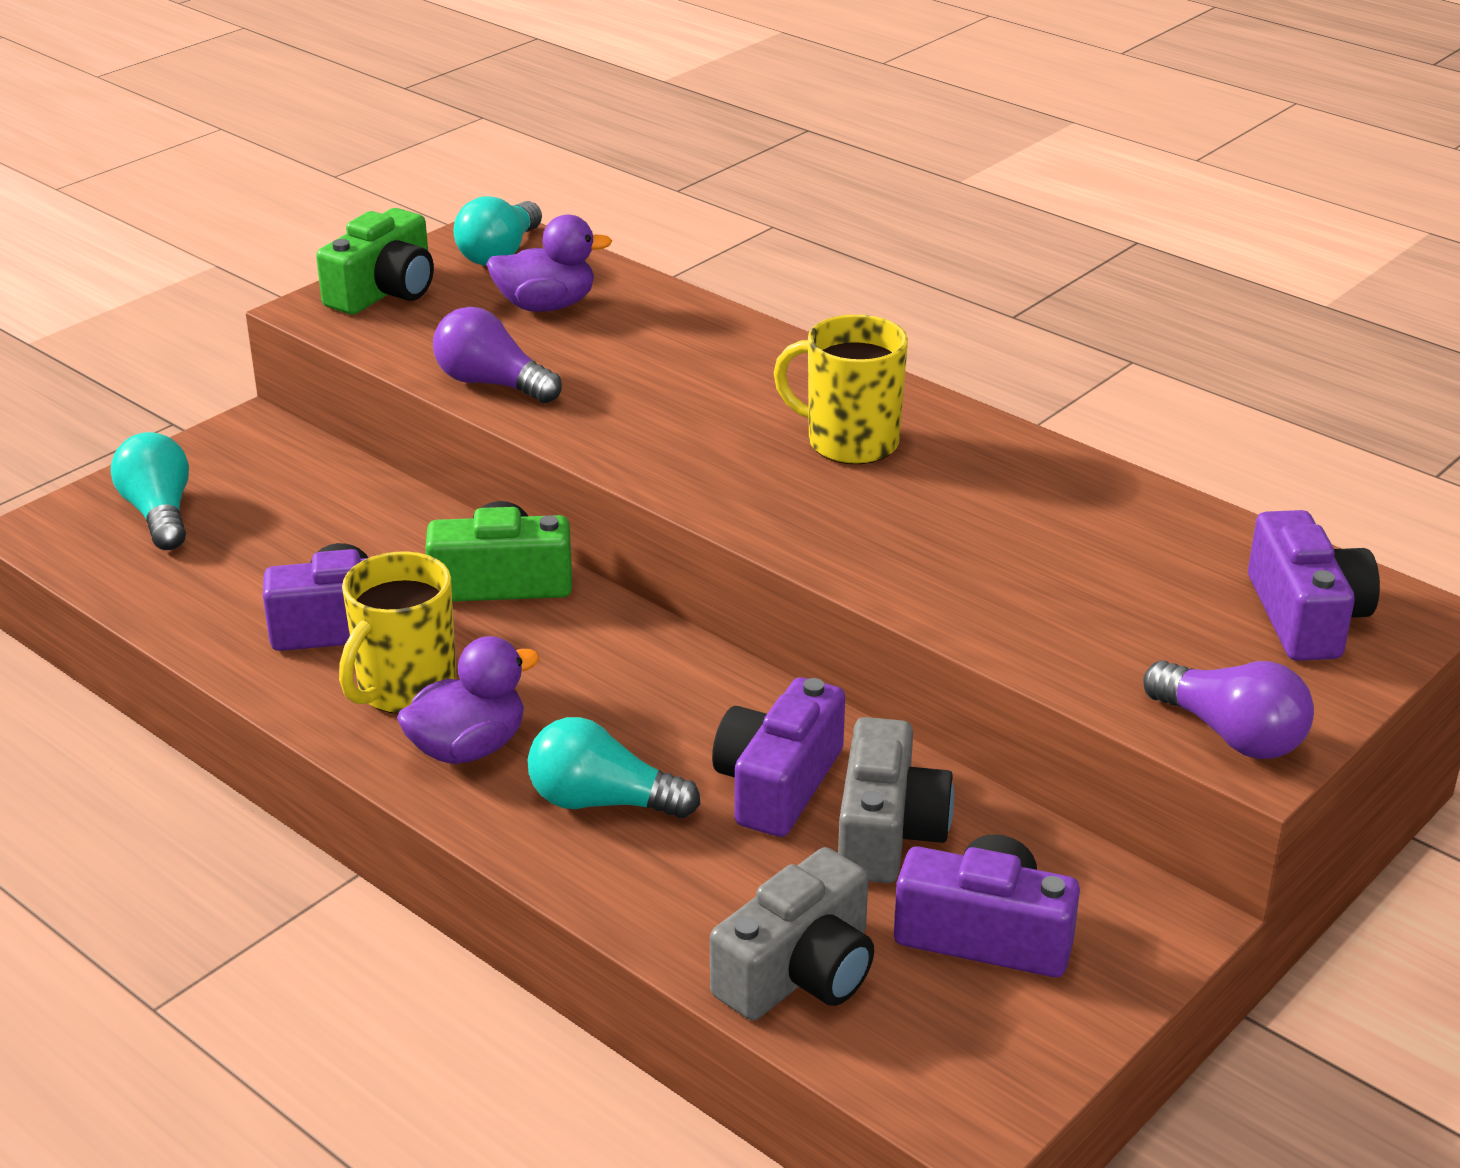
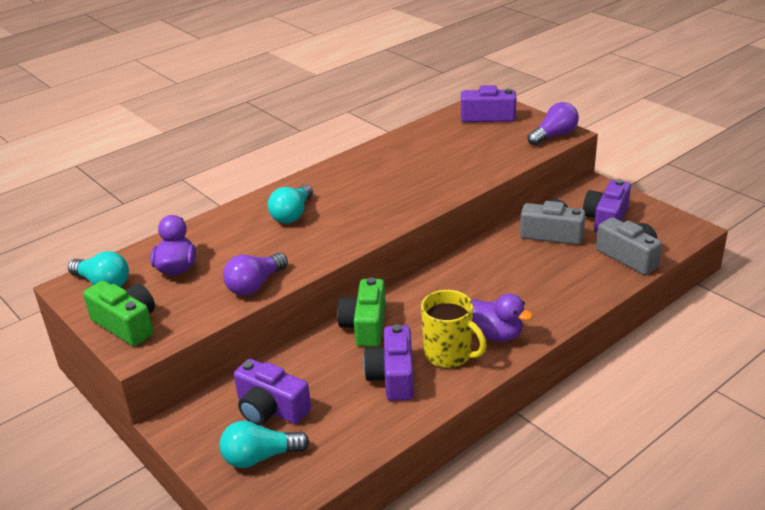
camera: 80 degrees left, 0 degrees up
(468, 748) = (495, 334): purple duck -> purple duck turned 150 degrees clockwise
(603, 802) = (534, 298): turquoise light bulb -> turquoise light bulb (292, 214)
(778, 783) = (523, 256): purple camera -> purple camera (270, 409)
(850, 442) = (347, 191): yellow mug -> none

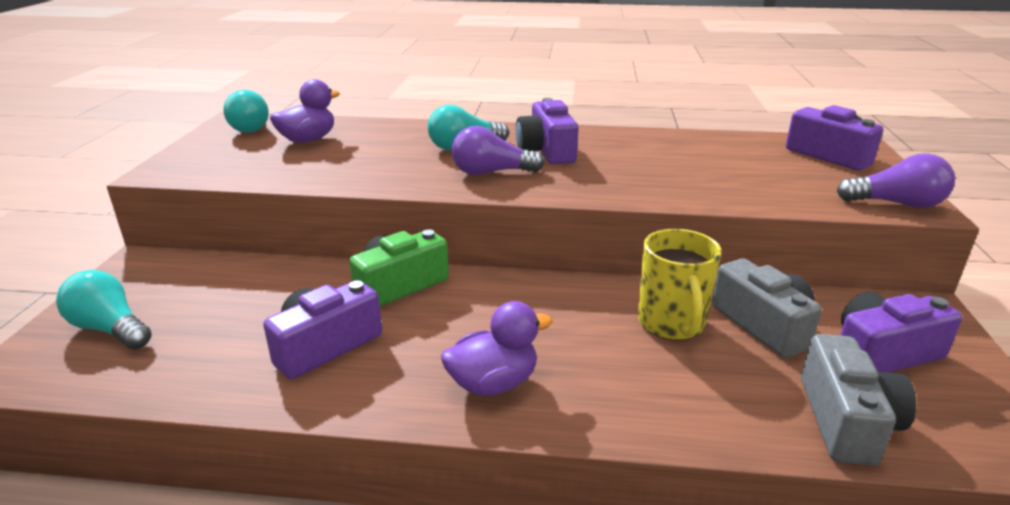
camera: 45 degrees right, 5 degrees down
(127, 324) = (197, 155): green camera -> none
(255, 285) = (321, 177): purple light bulb -> purple light bulb (491, 173)
(270, 409) = (199, 298): purple camera -> purple camera (546, 151)
(449, 354) = (409, 366): yellow mug -> yellow mug (671, 324)
(495, 334) = (493, 383): purple duck -> purple duck turned 105 degrees counterclockwise

